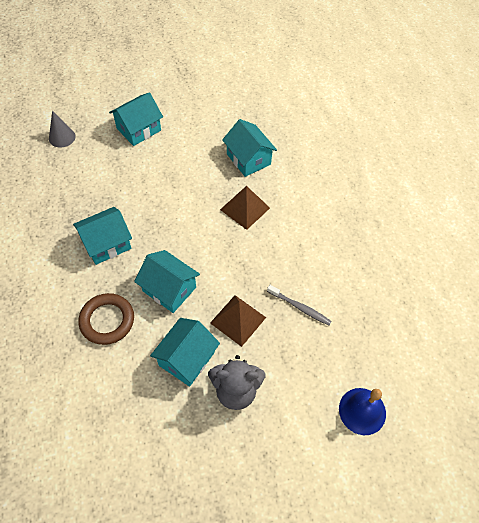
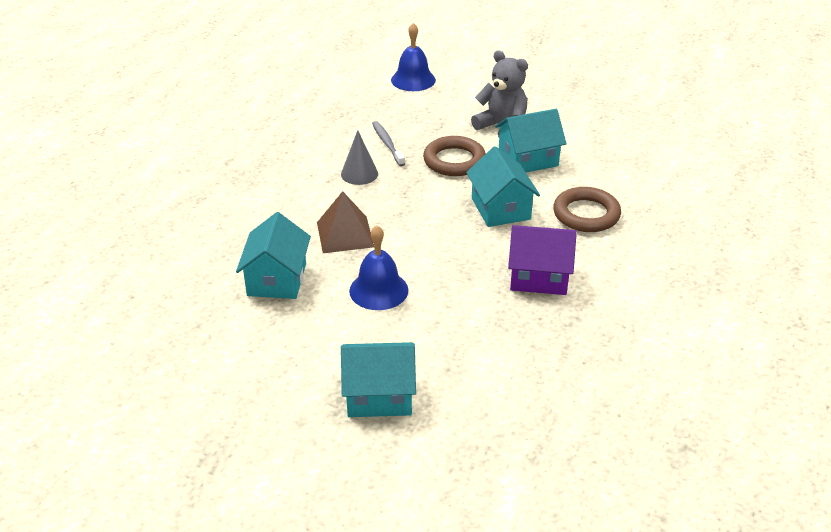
camera: 140 degrees left, 20 degrees down
(62, 137) = (508, 447): grey cone -> grey cone (359, 174)
(107, 244) = (539, 277): turquoise house -> purple house
(190, 182) = (378, 290): none -> blue bell
(238, 320) = (454, 161): brown pyramid -> brown ring

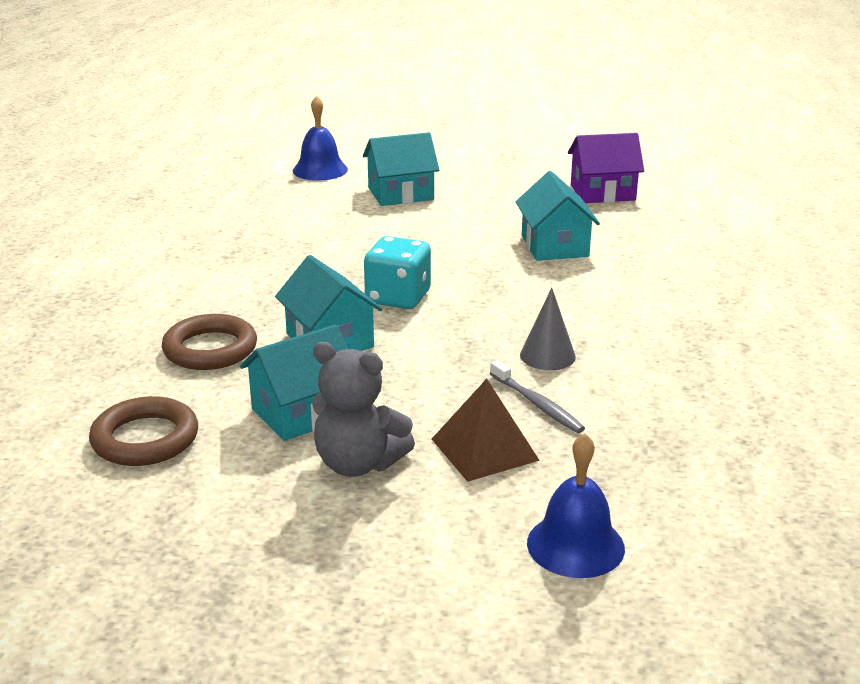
camera: 165 degrees right, 10 degrees down
(345, 234) = (513, 289): brown pyramid -> brown pyramid (484, 449)
(378, 290) = (442, 251): blue bell -> blue bell (320, 170)
(438, 240) = (398, 298): none -> turquoise dice
(454, 161) = (418, 393): brown ring -> brown ring (145, 439)
(539, 277) = (269, 281): purple house -> purple house (602, 192)

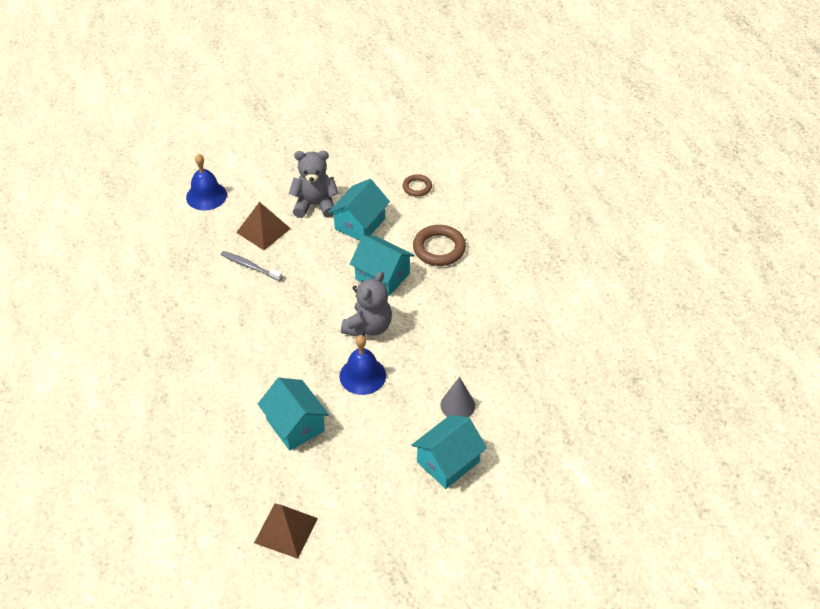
camera: 155 degrees right, 20 degrees up
(145, 439) = (417, 187): brown ring -> brown ring, size x0.59
(320, 170) = (540, 479): blue bell -> blue bell (362, 375)
(398, 298) = (368, 327): turquoise dice -> grey teddy bear
(547, 356) = (257, 304): grey cone -> grey cone (457, 405)
(602, 192) = (286, 530): purple house -> brown pyramid

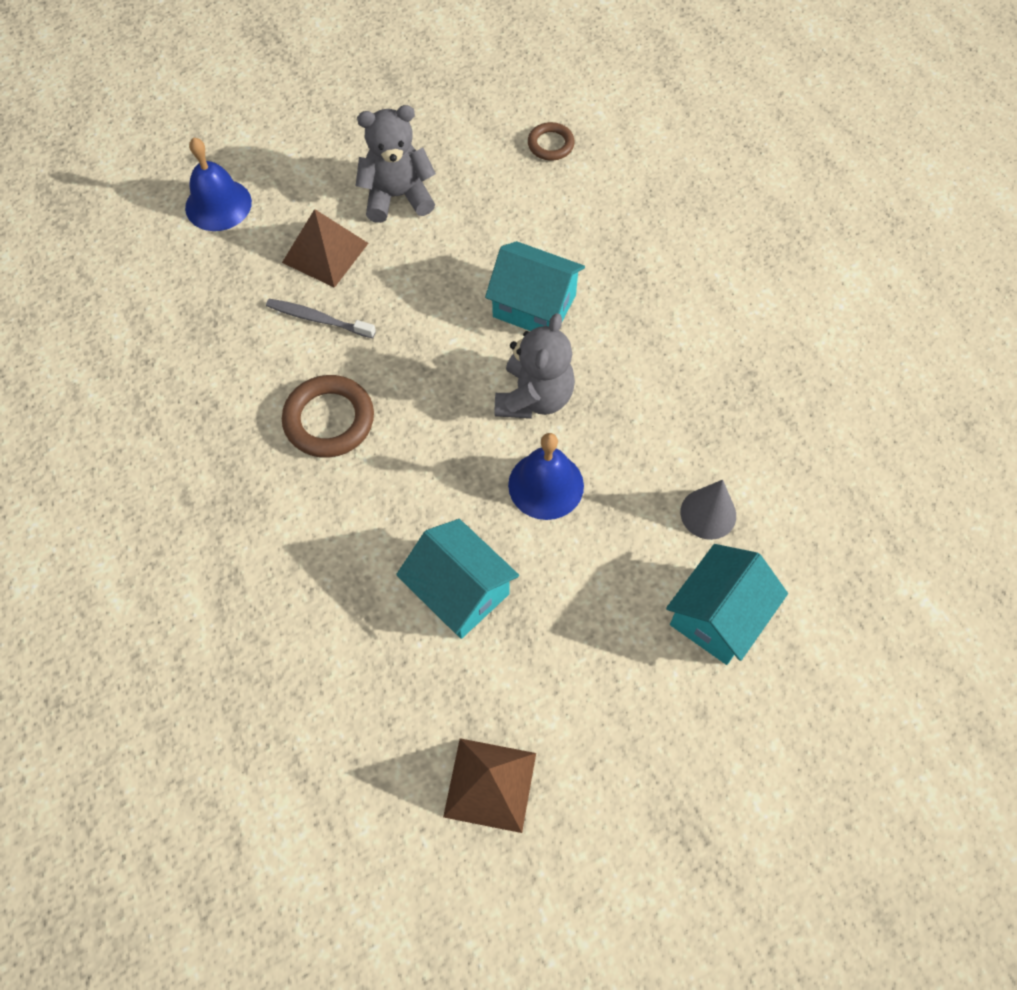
camera: 10 degrees left, 15 degrees up
(360, 224) = (476, 219): turquoise house -> none
(439, 248) = (611, 245): brown ring -> brown ring (329, 420)

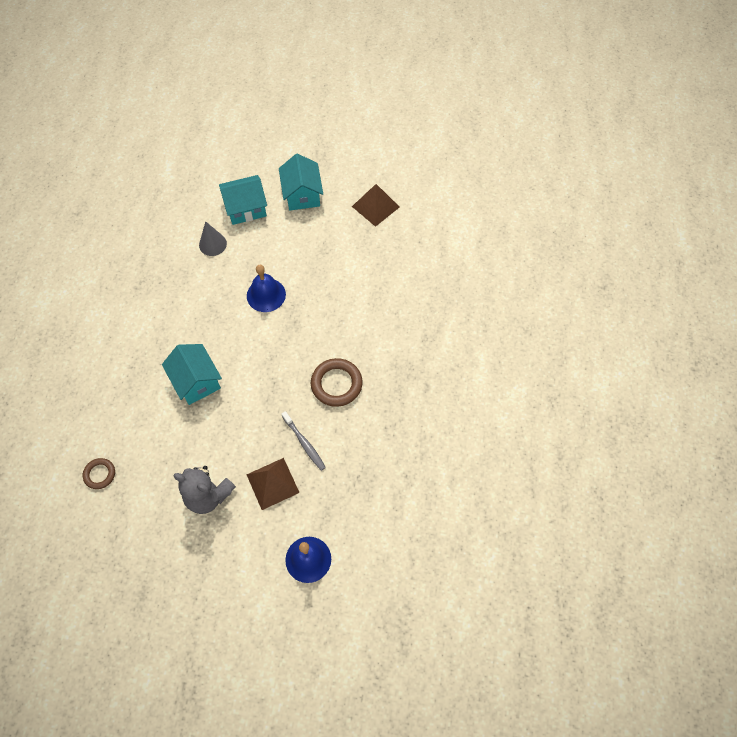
camera: 145 degrees left, 0 degrees up
(459, 591) = (335, 275): turquoise house -> turquoise house (302, 194)
(534, 397) = (237, 336): grey teddy bear -> none

